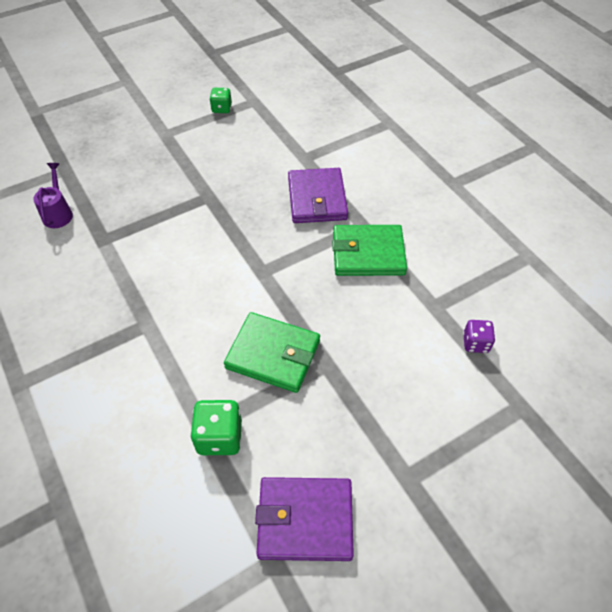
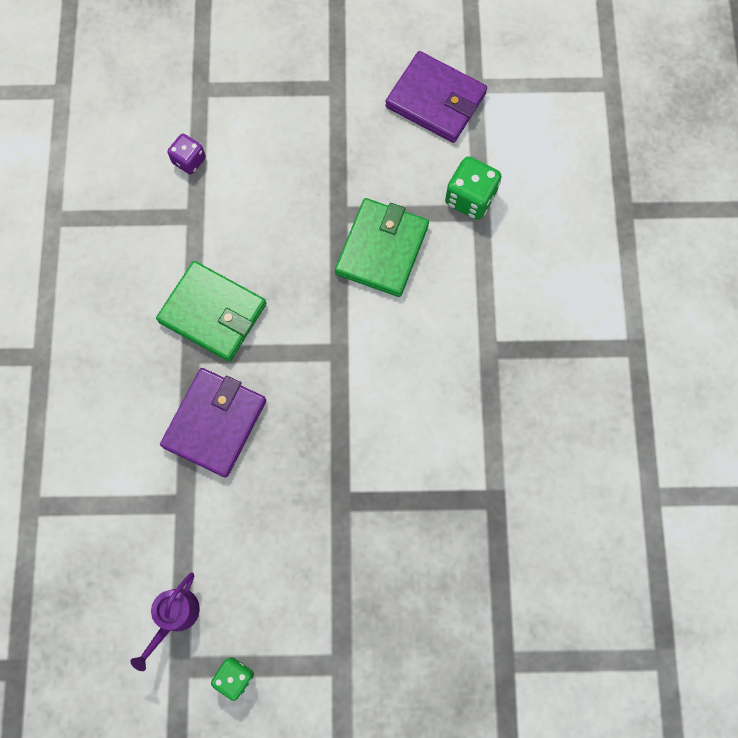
camera: 150 degrees left, 20 degrees up
(58, 213) = (535, 577): purple watering can -> purple watering can (174, 616)
(273, 354) = (382, 249): green wallet -> green wallet turned 60 degrees clockwise

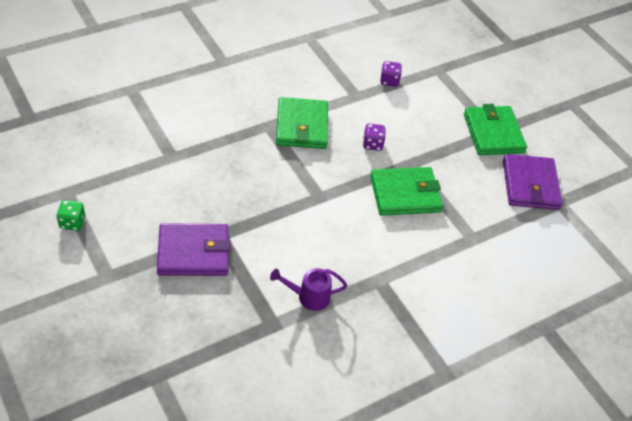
camera: 55 degrees right, 25 degrees down
(174, 616) = (97, 178): purple watering can -> purple watering can (308, 297)
(215, 423) = (232, 153): purple wallet -> purple wallet (193, 252)
(286, 243) = (372, 144): none -> purple dice
(339, 90) = (493, 133): none -> green wallet
(470, 198) = (478, 229): green dice -> none

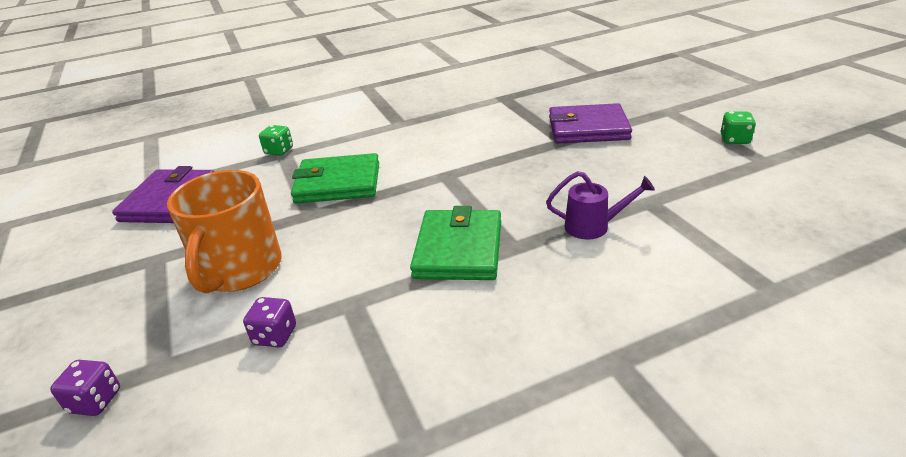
camera: 165 degrees left, 15 degrees down
(308, 297) = (470, 111): purple watering can -> purple watering can (593, 226)
(372, 144) = (355, 232): purple dice -> purple dice (95, 401)
(433, 120) = (240, 269): none -> orange mug
(479, 243) = (279, 151): none -> green dice
(493, 133) = (159, 256): green wallet -> none

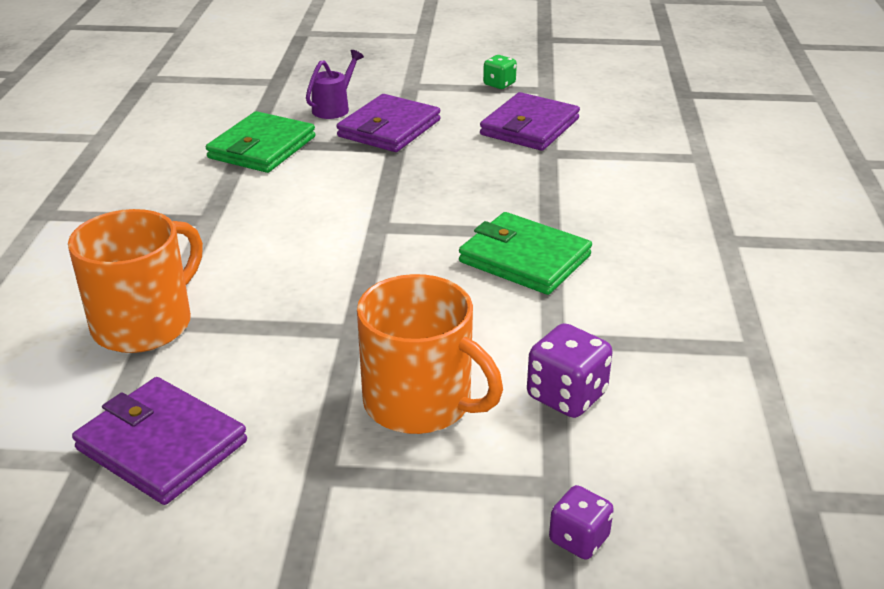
camera: 65 degrees left, 0 degrees up
(275, 336) = (566, 396): purple dice -> purple dice, size x1.55
(279, 151) = (144, 323): green dice -> orange mug
(338, 183) = (303, 296): green wallet -> green wallet (262, 147)
(593, 226) = (558, 187): purple watering can -> purple watering can (334, 108)
(681, 178) = (529, 127): none -> purple wallet

